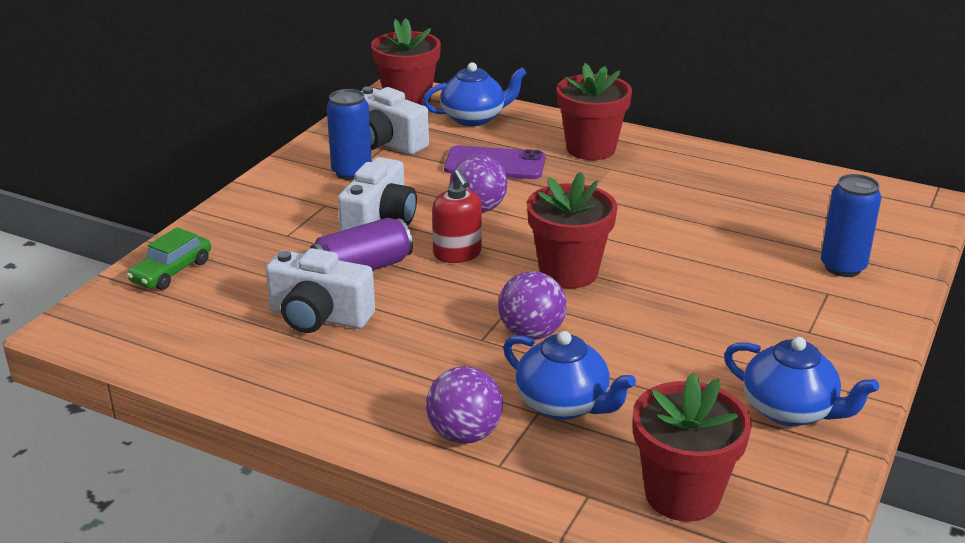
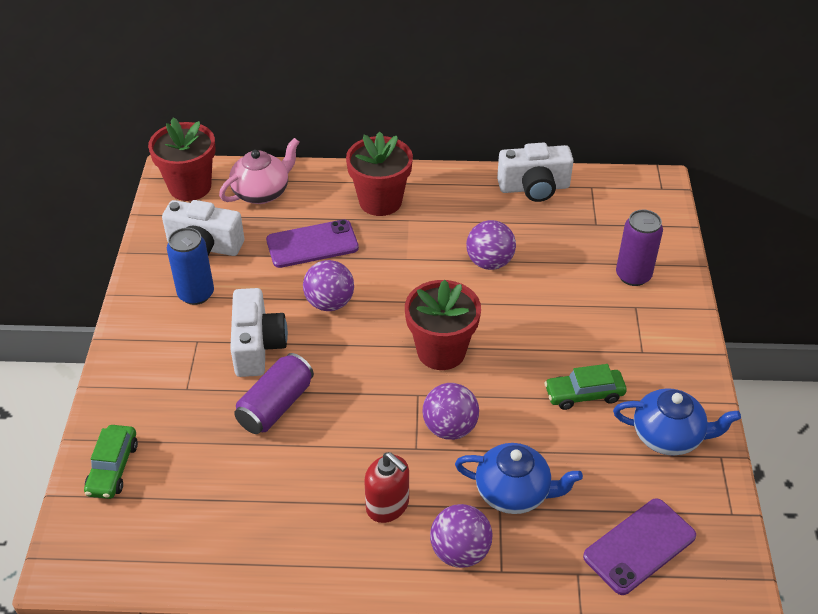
camera: 25 degrees left, 15 degrees up
(319, 317) = (274, 473): white camera -> white camera (534, 187)
(457, 254) = (343, 361): red soap dispenser -> red soap dispenser (388, 505)
(474, 118) = (262, 192): blue teapot -> pink teapot
(676, 218) = (489, 262): none -> purple ball
(682, 495) = (639, 546): red flower pot -> purple phone
(709, 348) = (584, 394): none -> green car
(843, 267) = (633, 275): blue can -> purple can

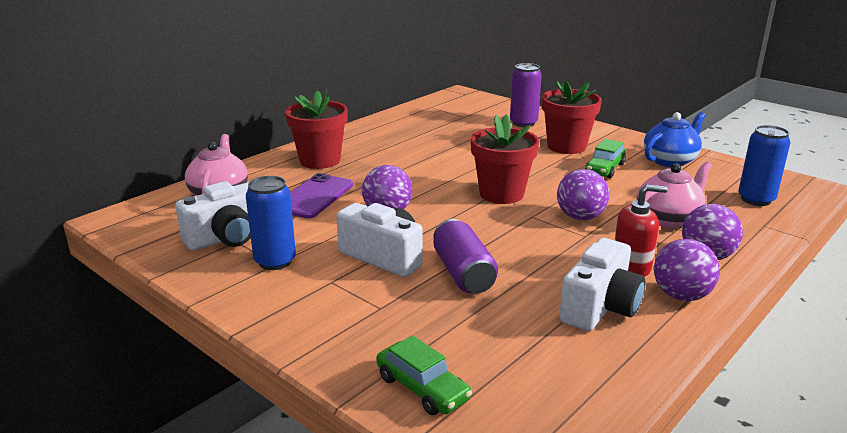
camera: 50 degrees left, 20 degrees down
(190, 186) = (146, 218): red flower pot -> red flower pot (566, 146)
(489, 262) = (443, 152): purple ball -> purple ball (681, 295)
(514, 492) = (668, 219): blue teapot -> pink teapot
(534, 187) = (401, 118): white camera -> white camera (600, 307)
(639, 546) = (756, 199): purple phone -> blue can

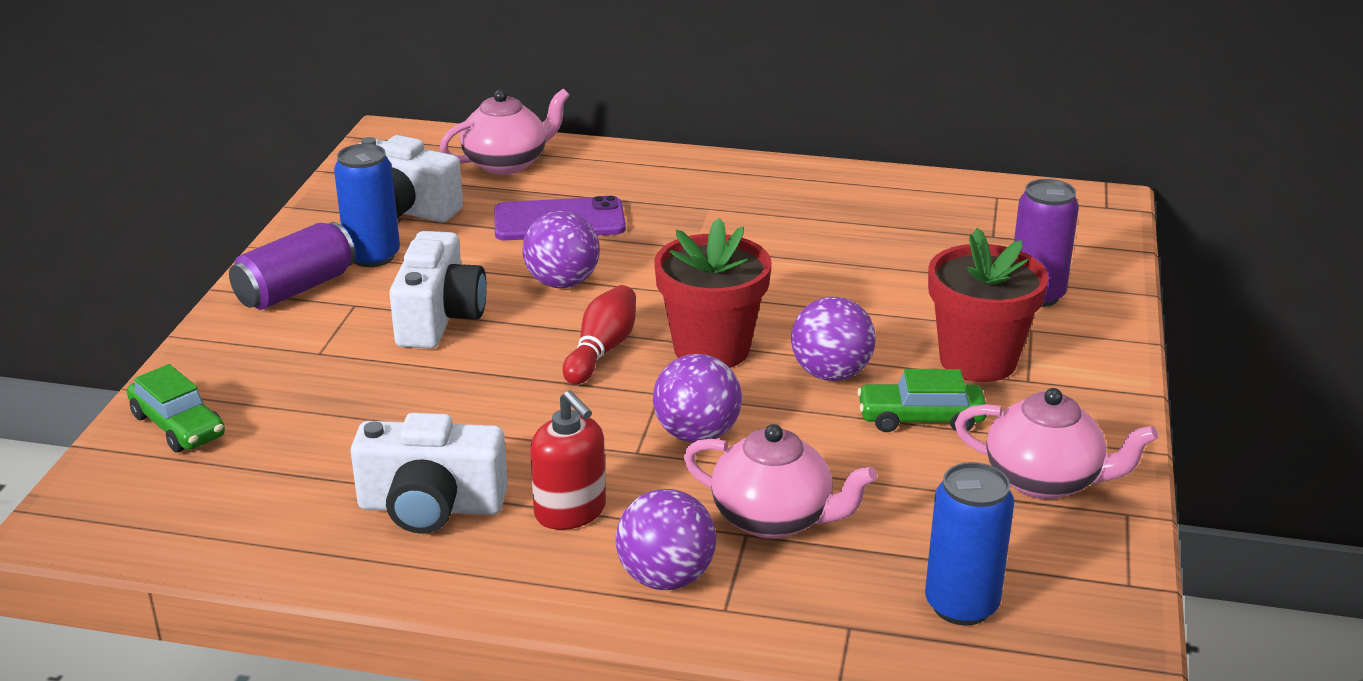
camera: 60 degrees right, 5 degrees up
(320, 160) = (674, 186): red flower pot -> none
(422, 388) = (178, 425): green car -> green car turned 60 degrees counterclockwise
(463, 273) = (442, 383): purple can -> purple can (296, 289)
(474, 220) = (602, 350): none -> red bowling pin
(670, 160) = (1045, 480): blue teapot -> pink teapot
(681, 295) = (516, 570): purple ball -> purple ball (831, 374)

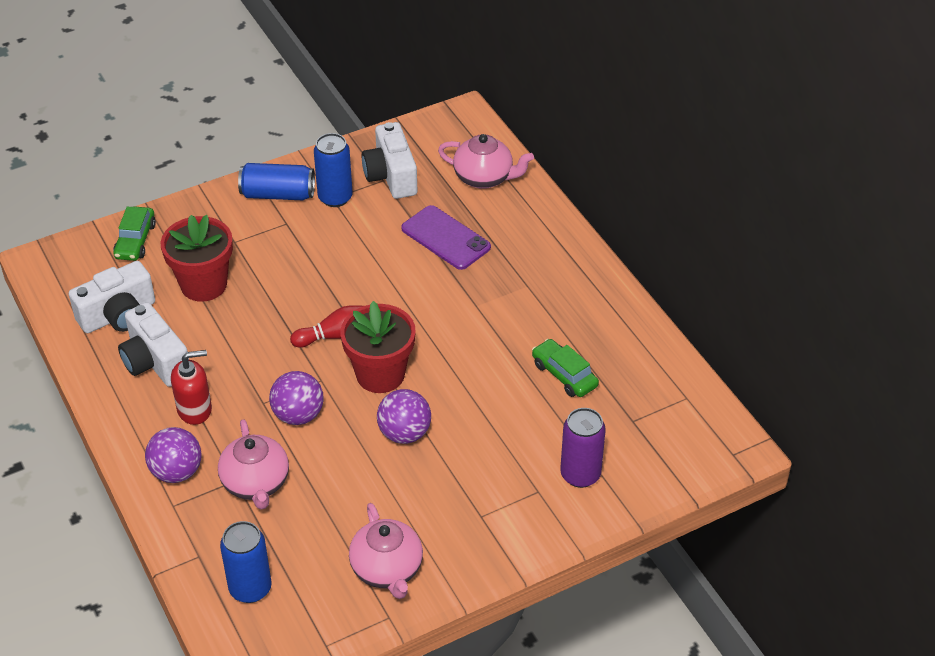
camera: 50 degrees right, 15 degrees up
(296, 289) = (278, 194): purple can -> blue can
(439, 318) = (305, 260): white camera -> white camera (118, 315)
(562, 283) = (384, 280): purple ball -> none
(570, 511) = (195, 409): red soap dispenser -> red soap dispenser turned 120 degrees counterclockwise
(920, 418) = (397, 491): green car -> green car (564, 375)
(978, 360) = (479, 485): red flower pot -> red flower pot (203, 284)

